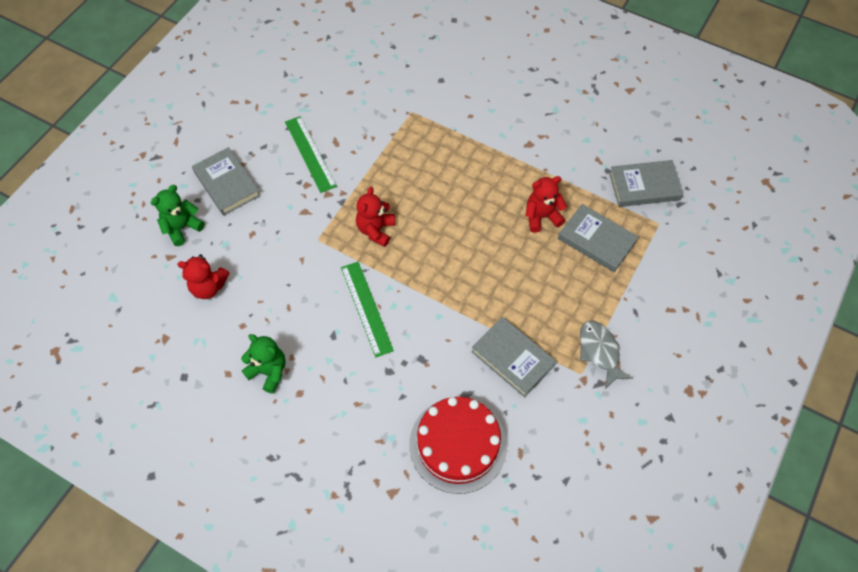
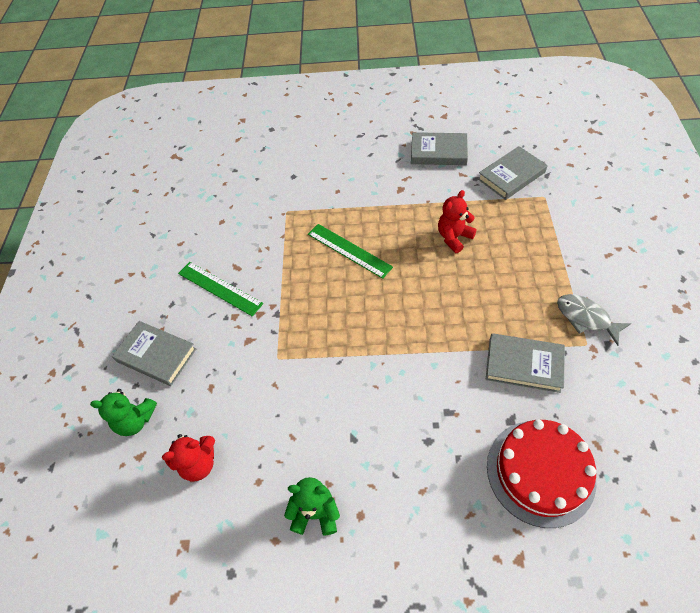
camera: 25 degrees left, 5 degrees down
(182, 228) = (135, 420): green teddy bear -> green teddy bear turned 105 degrees counterclockwise
(366, 308) = (365, 395): green ruler -> green ruler (349, 250)
(376, 230) = (324, 321): red teddy bear -> none
(596, 240) = (510, 233): grey book -> grey book (438, 152)

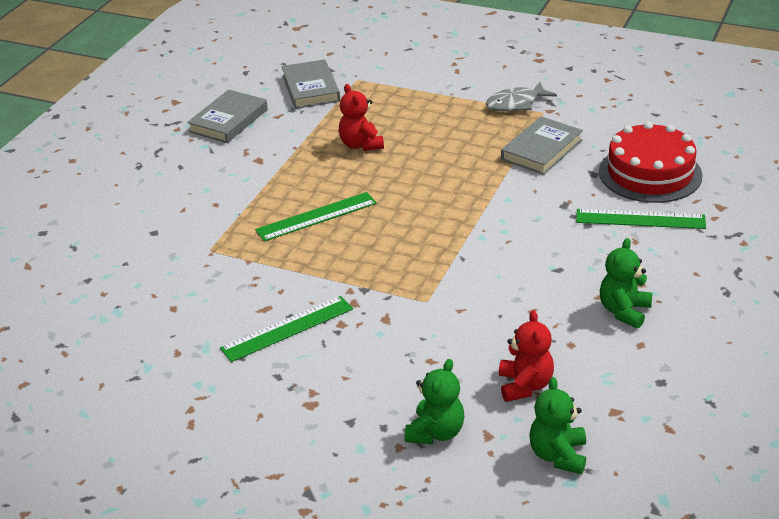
camera: 70 degrees left, 20 degrees down
(126, 515) = (558, 455): none -> green teddy bear
(156, 355) = (350, 401): grey book -> none
(458, 485) = (640, 219): none -> green ruler

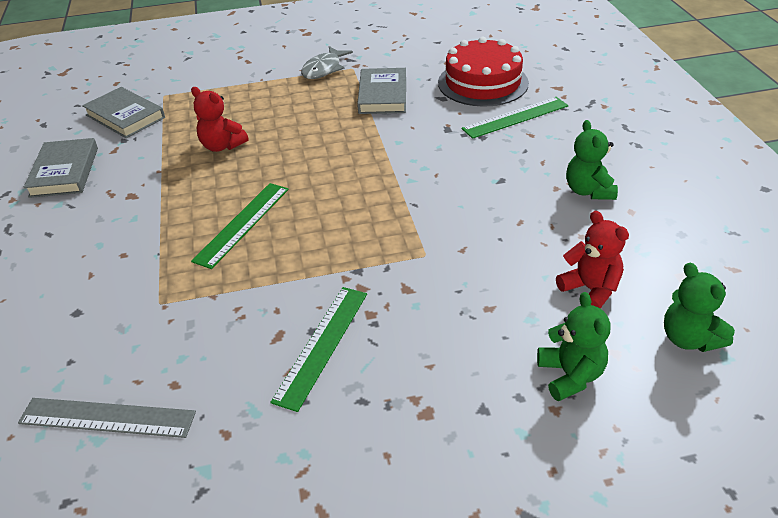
camera: 35 degrees left, 5 degrees up
(119, 308) = (107, 418): none -> grey ruler

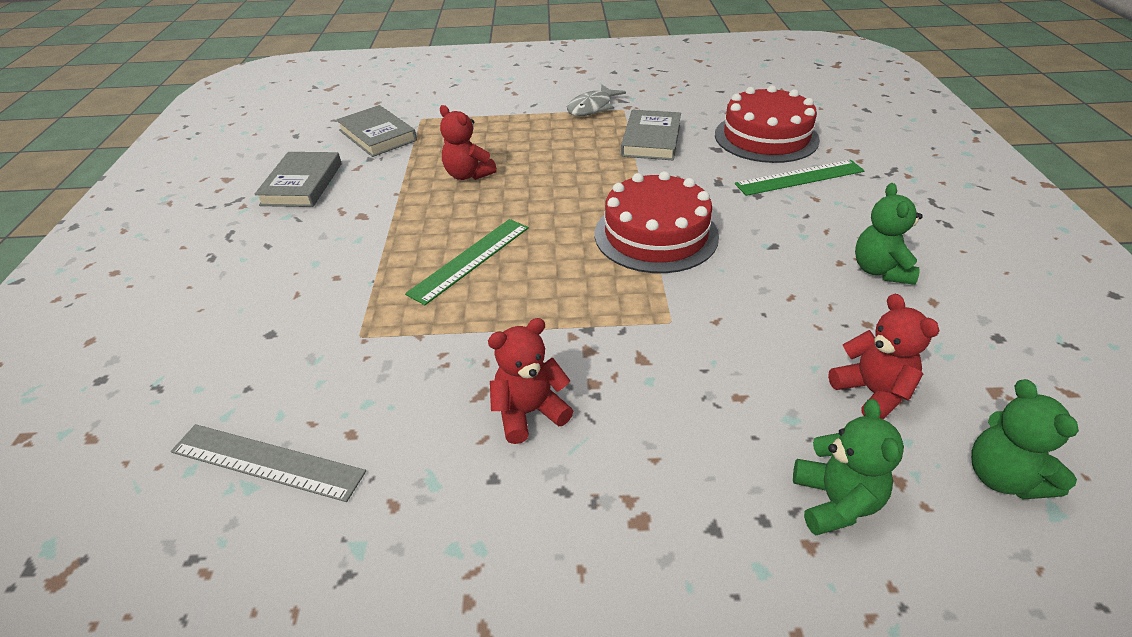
camera: 10 degrees right, 0 degrees up
(322, 345) = (529, 412): green ruler -> red teddy bear
(401, 182) = (656, 234): none -> red cake

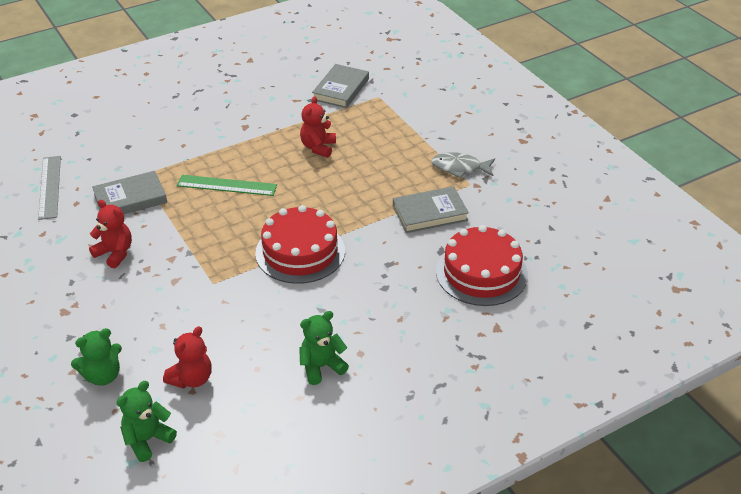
camera: 60 degrees right, 0 degrees up
(302, 184) = (263, 89): grey book -> grey book (130, 199)
(799, 178) = (426, 304): green ruler -> none

